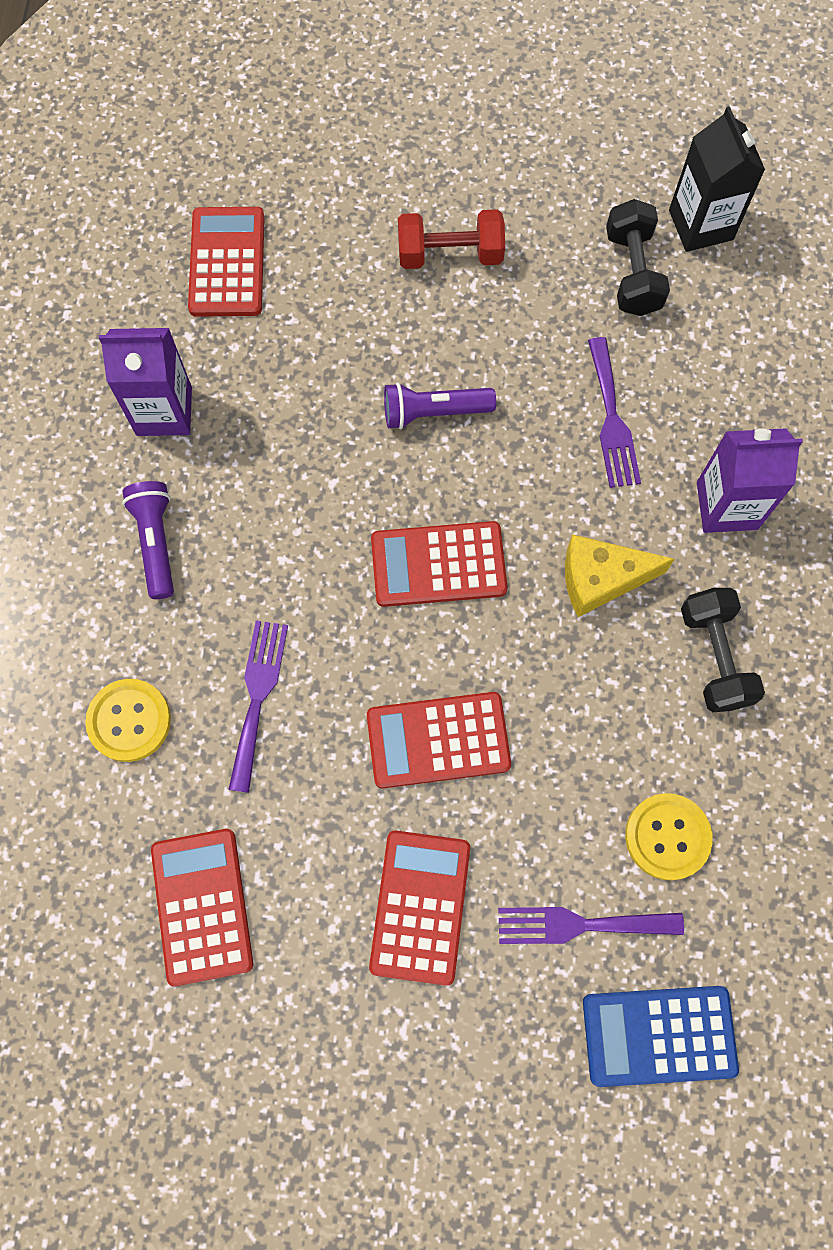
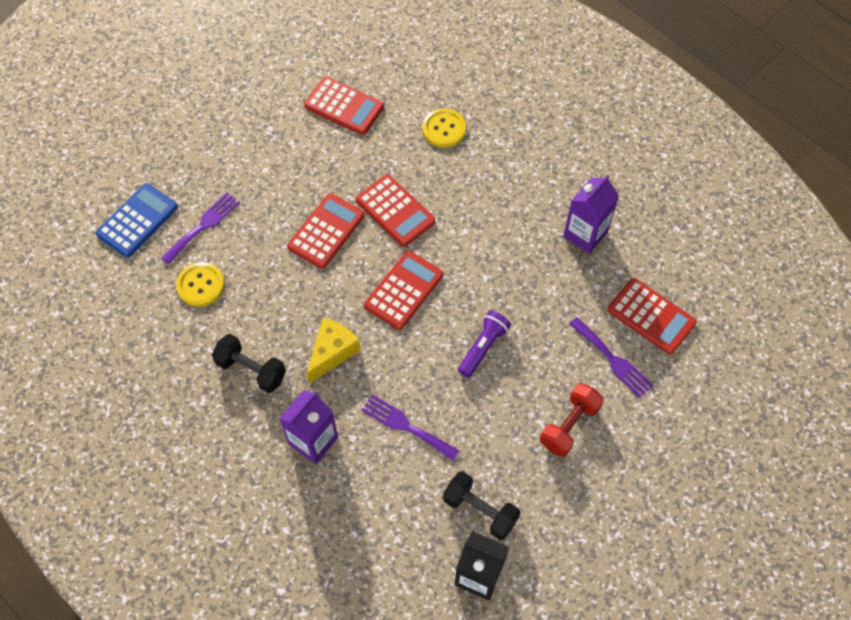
camera: 130 degrees right, 10 degrees down
(156, 542) = (518, 189): purple flashlight -> none
(258, 696) = (410, 180): purple fork -> purple fork (613, 360)
(420, 907) = (268, 176): red calculator -> red calculator (395, 211)

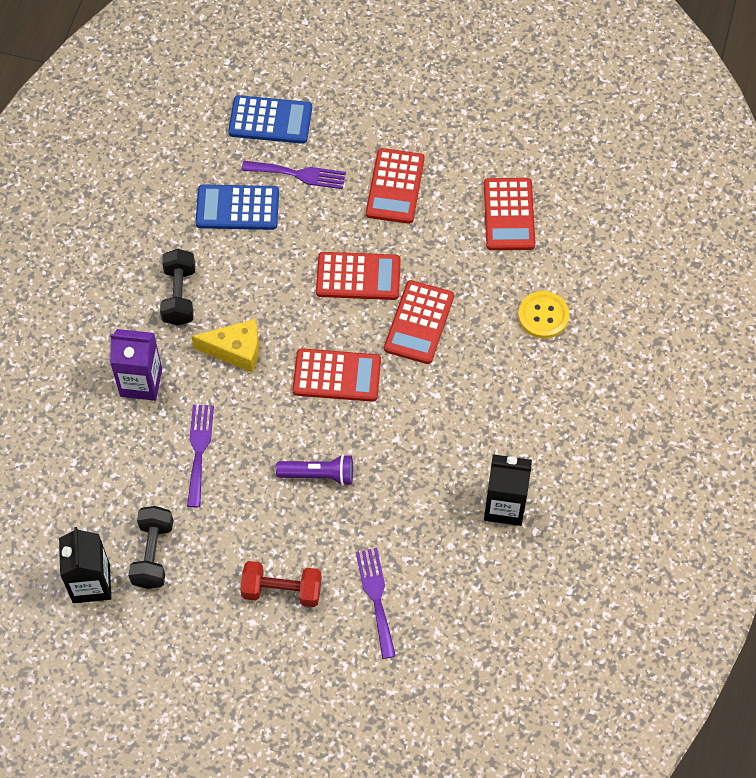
camera: 60 degrees right, 0 degrees up
(200, 285) = (237, 208): yellow button -> blue calculator
(585, 234) = (504, 506): purple carton -> black carton
(613, 360) = (376, 597): purple fork -> purple fork turned 150 degrees clockwise
(651, 316) = (447, 611): red calculator -> red calculator (395, 186)

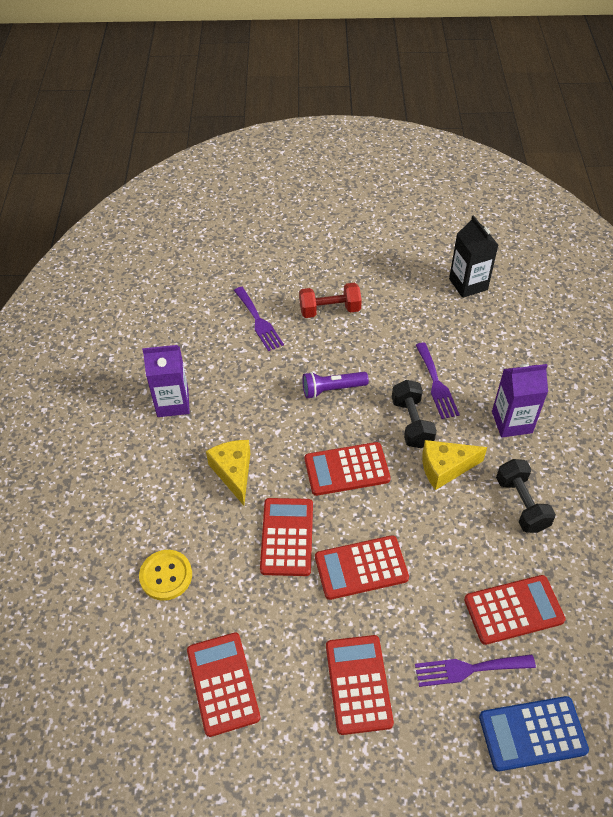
camera: 165 degrees right, 10 degrees down
(153, 554) = (434, 310): black dumbbell -> black dumbbell (412, 423)
(237, 208) = (513, 610): blue calculator -> red calculator
(455, 402) = (233, 473): none -> yellow cheese
(504, 506) = (173, 403): black carton -> purple carton

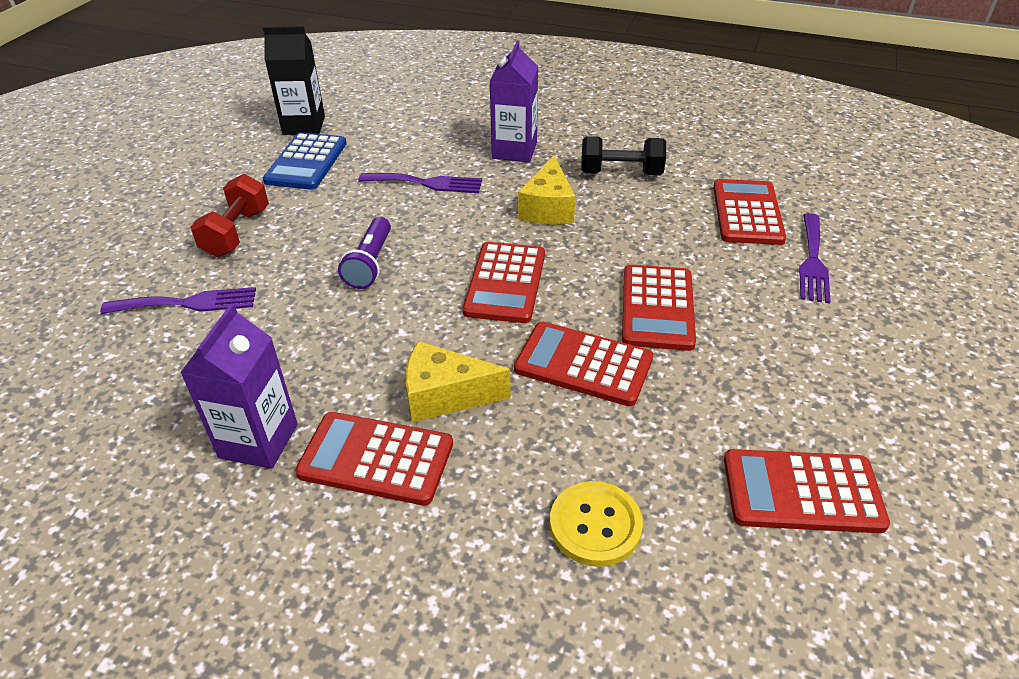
camera: 70 degrees left, 10 degrees down
(358, 684) = (820, 351): red calculator -> red calculator (376, 458)
(412, 423) = (469, 215): black dumbbell -> none
(532, 733) = (891, 240): blue calculator -> blue calculator (306, 162)

